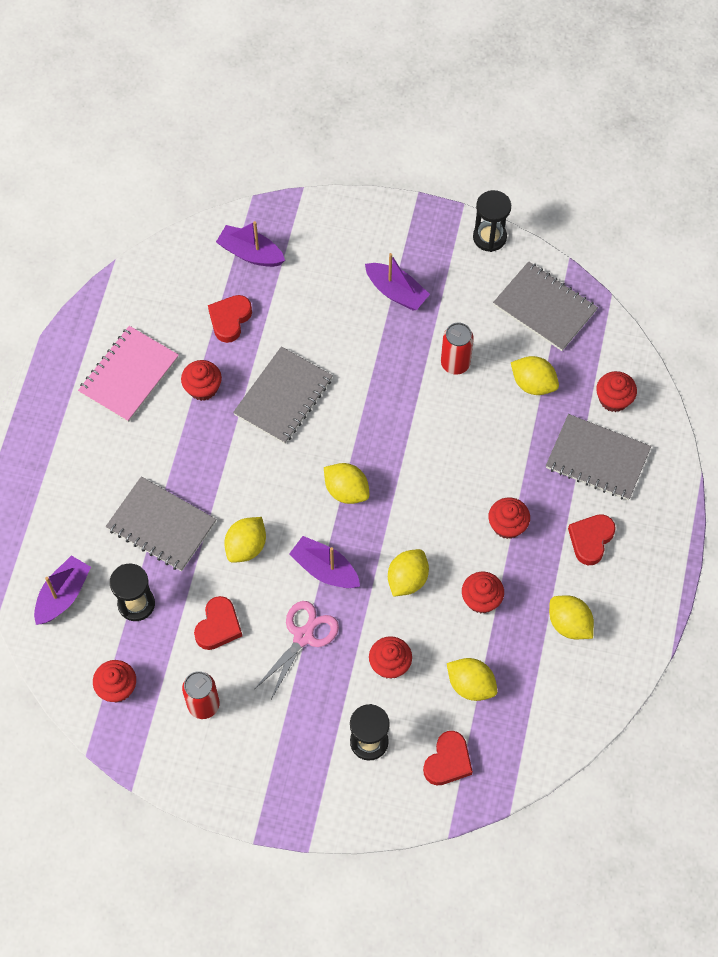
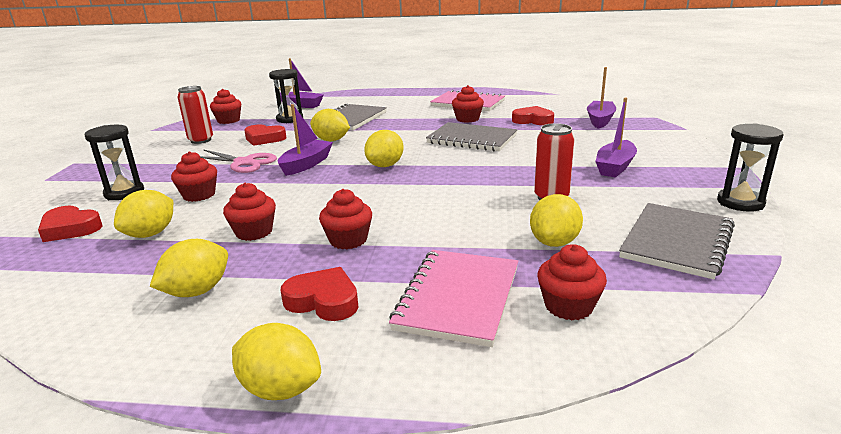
camera: 85 degrees right, 40 degrees down
(407, 579) = (288, 195): yellow lemon -> yellow lemon (281, 389)
(597, 458) = (458, 298): grey notebook -> pink notebook

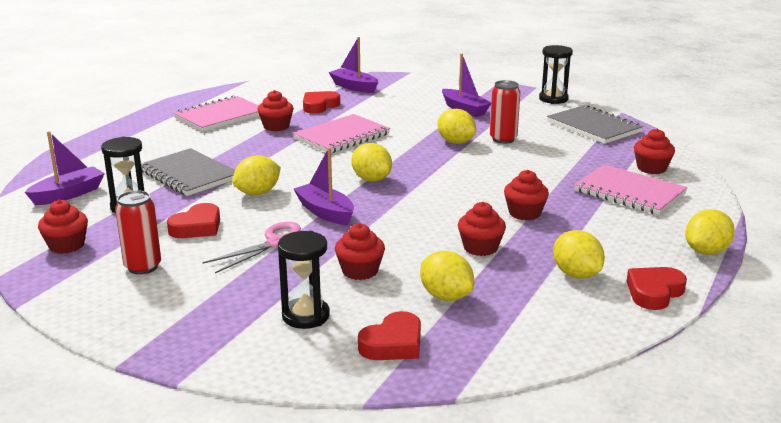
camera: 70 degrees left, 0 degrees up
(323, 301) = (613, 231): red heart -> red heart (654, 292)
(472, 139) = (342, 136): grey notebook -> pink notebook
(554, 242) = (573, 154): yellow lemon -> yellow lemon (456, 142)

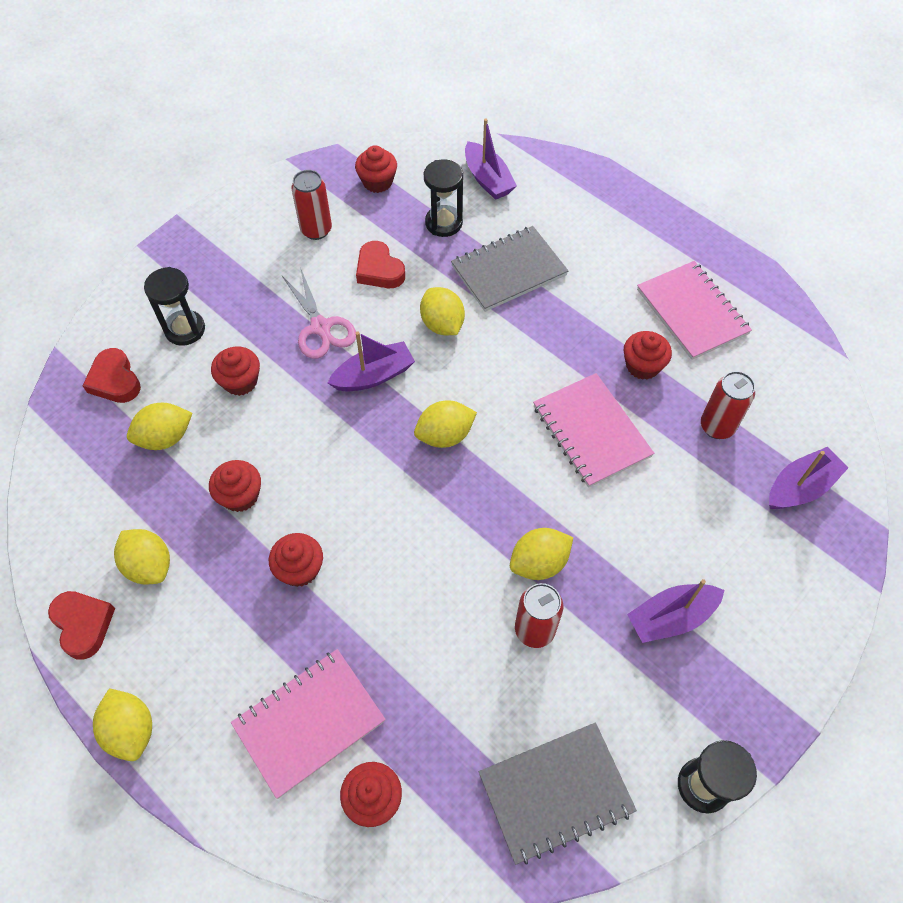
camera: 105 degrees right, 35 degrees up
(319, 106) = (717, 426): red heart -> red can
(576, 274) = (149, 565): yellow lemon -> yellow lemon turned 60 degrees clockwise

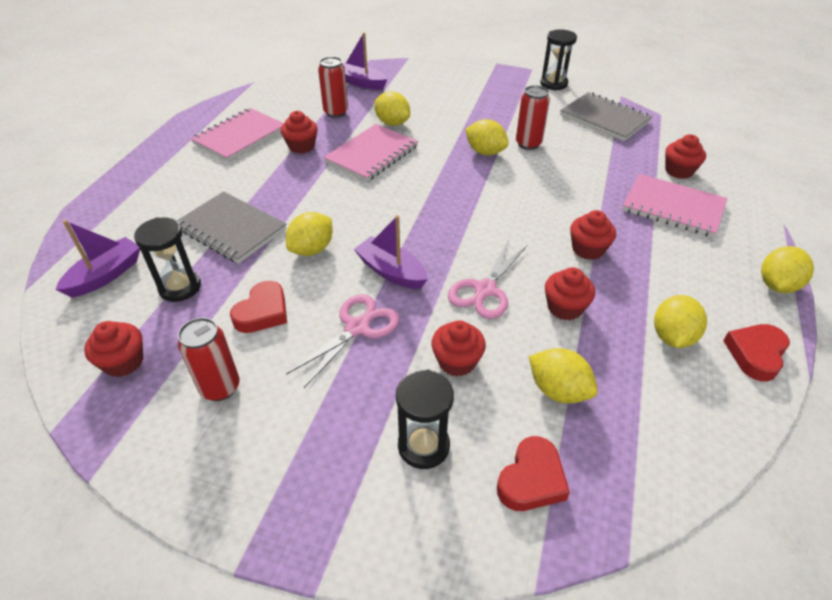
camera: 115 degrees left, 15 degrees down
(303, 441) = (485, 290): none -> pink scissors
(445, 435) = (422, 215): yellow lemon -> yellow lemon (392, 123)
(671, 617) = (477, 105): purple boat -> none

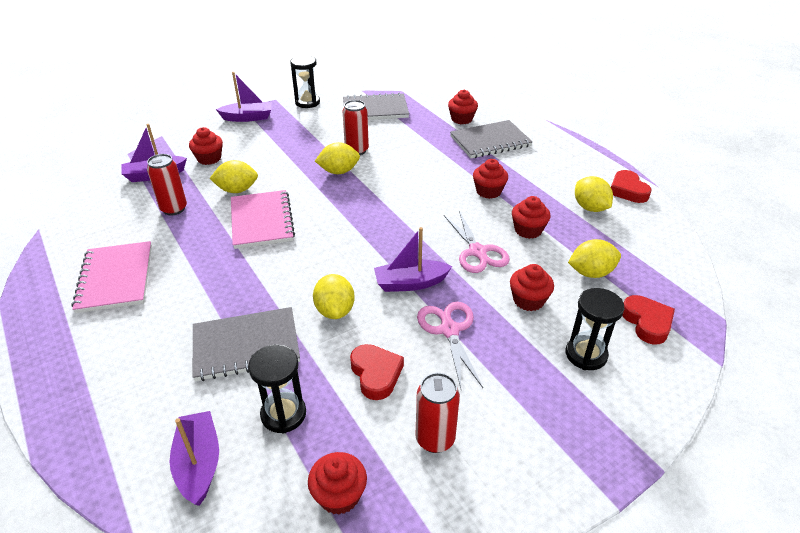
camera: 50 degrees left, 5 degrees down
(301, 146) = (191, 250): red cupcake -> red cupcake (209, 158)
(487, 73) = (248, 118): none -> purple boat
(673, 207) = (490, 141): pink notebook -> grey notebook
(777, 285) = (587, 152): yellow lemon -> none

